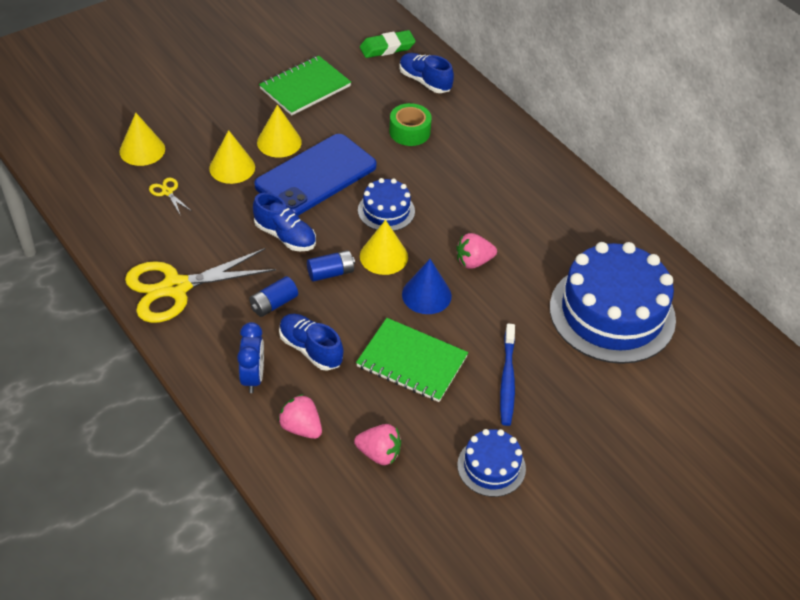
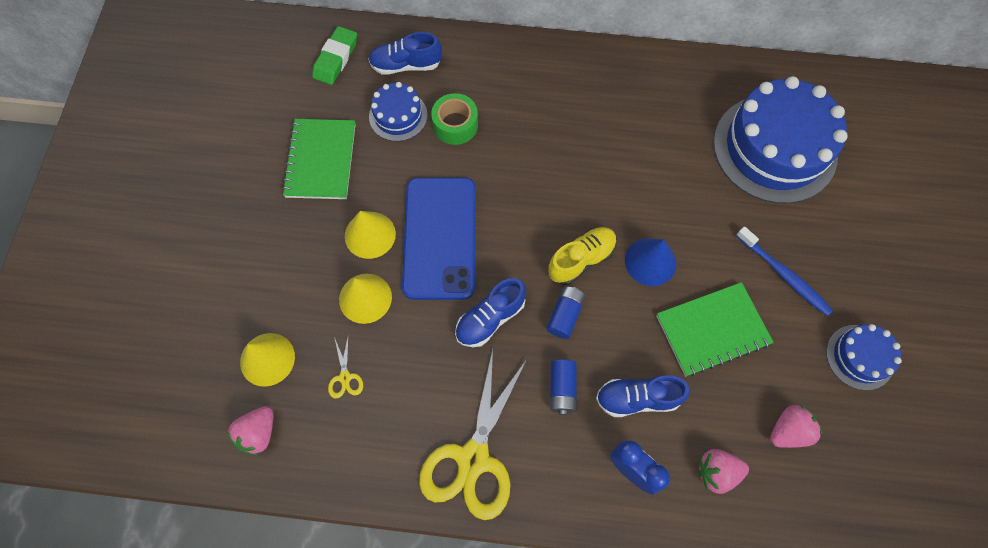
camera: 45 degrees left, 20 degrees up
(167, 192) = (345, 377): yellow scissors -> yellow scissors turned 105 degrees counterclockwise
(285, 236) = (490, 318): blue shoe -> blue shoe turned 150 degrees clockwise
(383, 256) = (581, 259): yellow cone -> yellow shoe
(386, 211) = (531, 216): blue cake -> blue cake (398, 116)
(473, 261) = (643, 198): pink strawberry -> pink strawberry (258, 433)

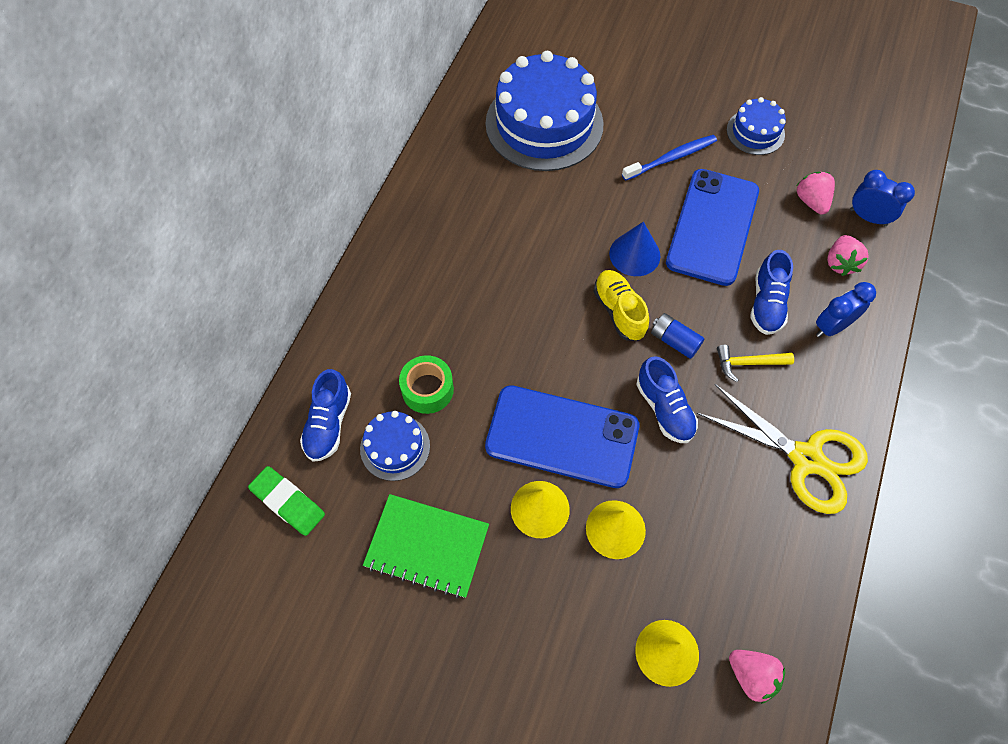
camera: 75 degrees left, 5 degrees down
(345, 377) = (703, 568): yellow scissors -> none
(562, 389) = (748, 363): blue battery -> yellow hammer
(712, 330) = (712, 227): green notebook -> blue phone
(792, 498) = (868, 217): none -> blue clock

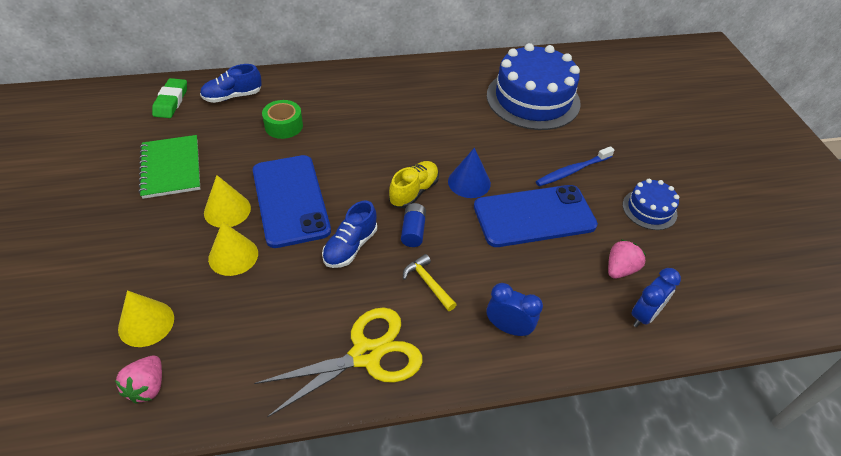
camera: 55 degrees right, 15 degrees down
(395, 447) = (233, 128): blue cake -> none
(671, 158) = (572, 171): blue toothbrush -> blue toothbrush turned 120 degrees clockwise
(766, 303) = (493, 275): blue shoe -> none
(806, 459) = (366, 355): yellow scissors -> yellow scissors turned 120 degrees counterclockwise
(840, 263) = (577, 311): pink strawberry -> none
(868, 217) = (644, 315): blue clock -> blue clock turned 45 degrees clockwise

